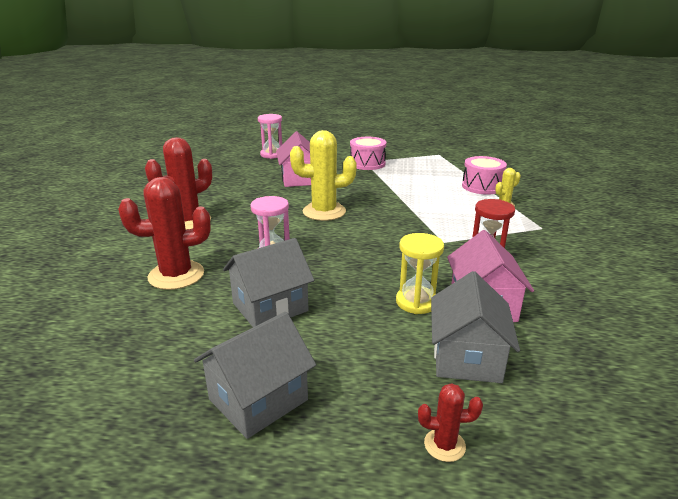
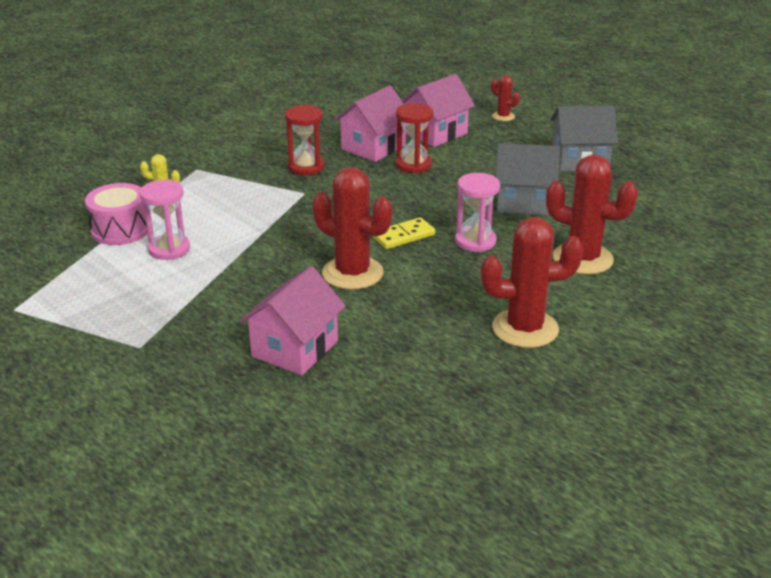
camera: 140 degrees left, 5 degrees up
(272, 155) = (240, 450): pink hourglass -> pink hourglass (169, 249)
(324, 212) = (352, 273): yellow cactus -> red cactus
(327, 241) = (403, 236): none -> yellow domino
(367, 163) = (148, 338): pink drum -> none
(416, 302) = (413, 165): yellow hourglass -> red hourglass
(466, 357) = (435, 133): grey house -> pink house

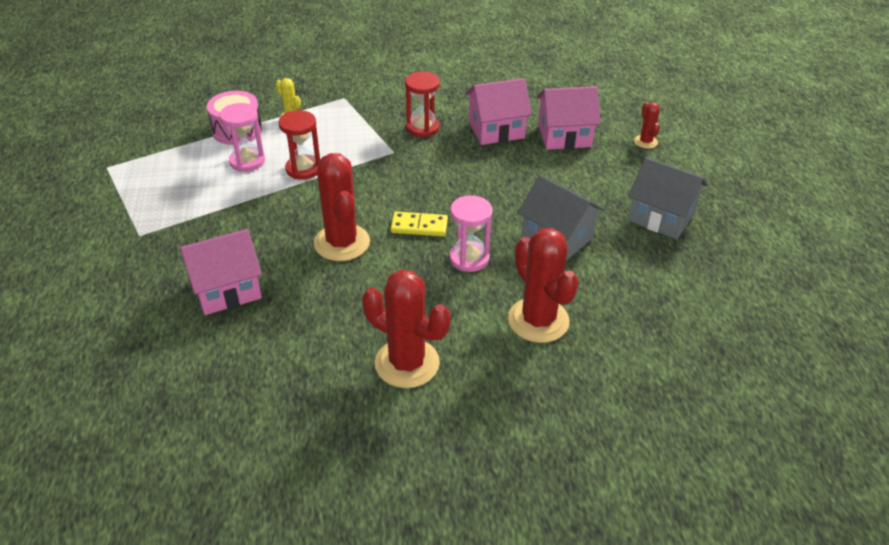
camera: 35 degrees right, 10 degrees up
(413, 165) = (508, 160): red hourglass -> red hourglass (303, 169)

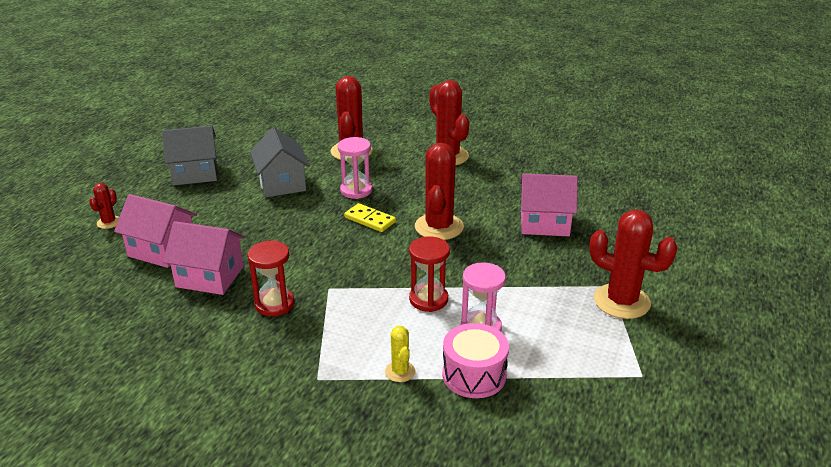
camera: 150 degrees left, 10 degrees down
(126, 222) = (621, 301): none -> red cactus
(661, 217) = (195, 173): grey house -> grey house turned 75 degrees counterclockwise

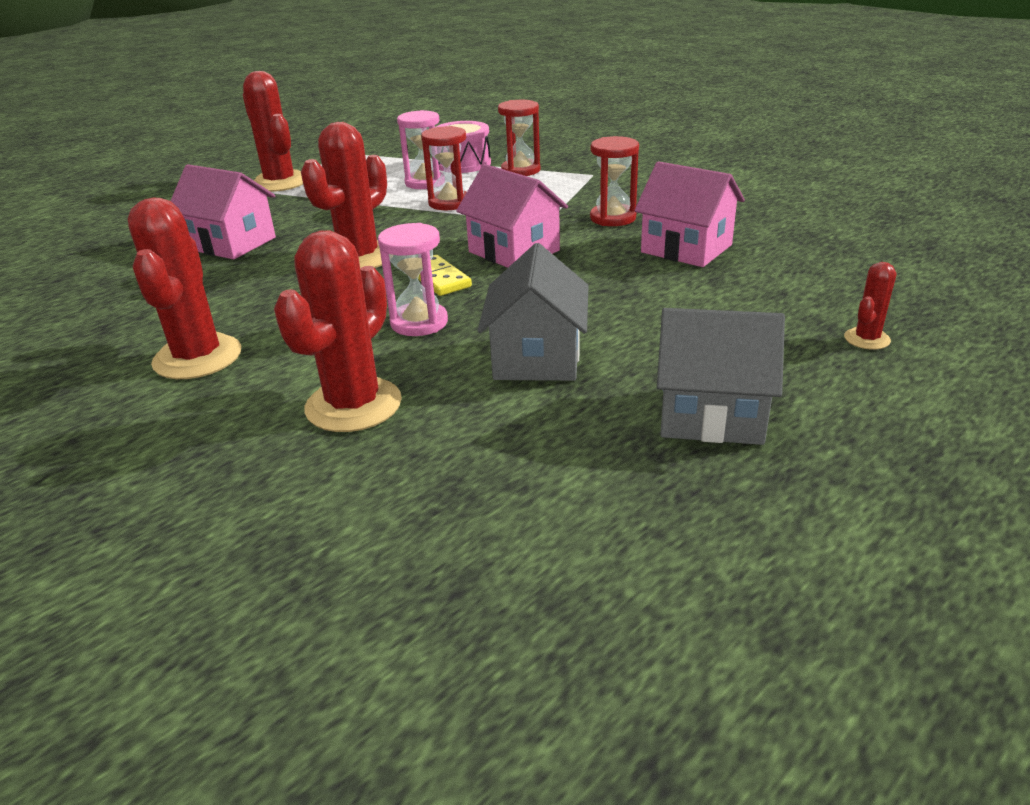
camera: 155 degrees left, 0 degrees up
(162, 250) = (758, 286): pink house -> pink house (514, 251)
(400, 372) = (520, 170): yellow cactus -> red hourglass

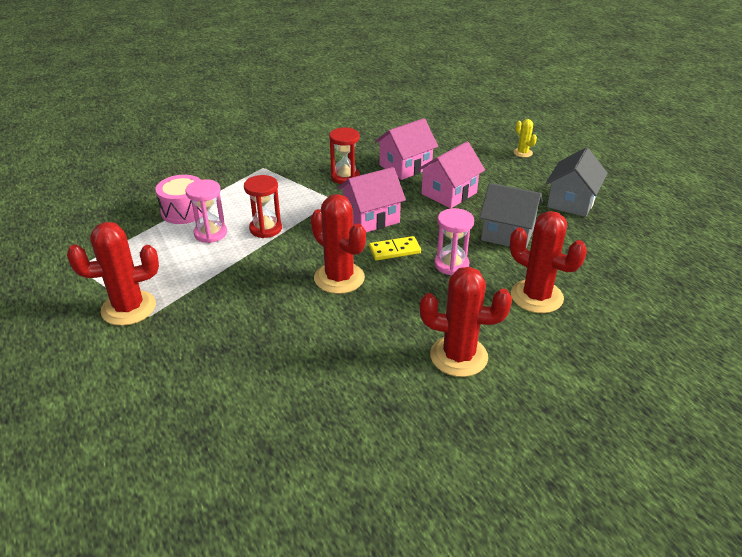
camera: 75 degrees left, 5 degrees up
(232, 243) = (263, 340): pink house -> pink house (449, 193)
(520, 170) = (226, 191): red hourglass -> none
(867, 339) = (522, 153): red cactus -> yellow cactus

